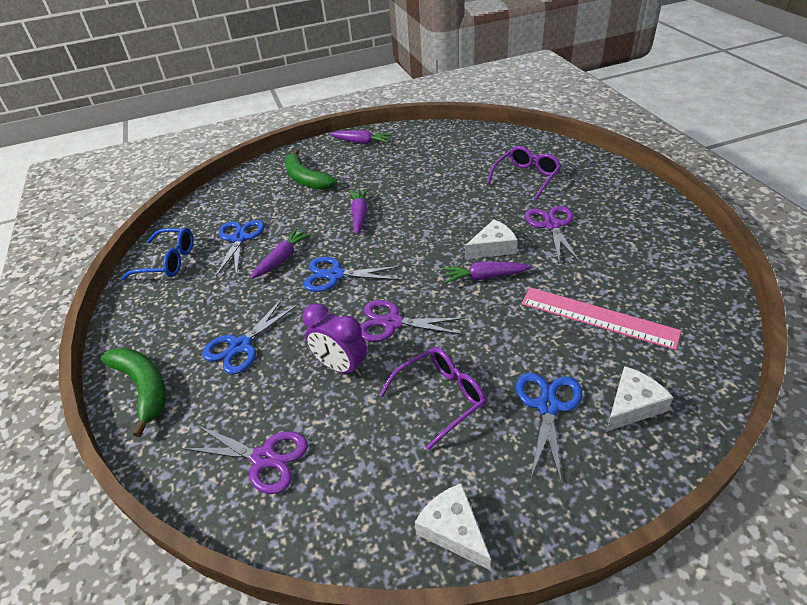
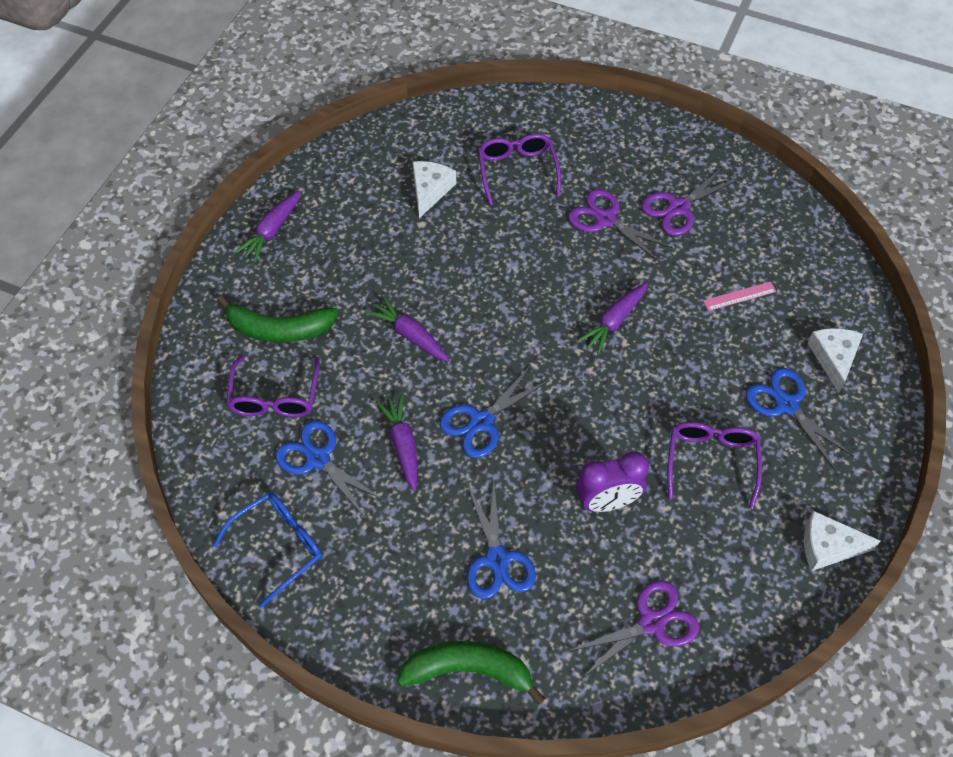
camera: 50 degrees left, 15 degrees up
(262, 203) = (275, 397): none -> purple glasses
(362, 142) = (272, 231): purple carrot -> purple carrot turned 150 degrees clockwise
(392, 323) = (595, 428): purple scissors -> purple scissors (678, 208)
(492, 247) = (584, 283): white cheese -> white cheese (430, 190)
(598, 317) = (739, 296): pink ruler -> pink ruler, size x0.48

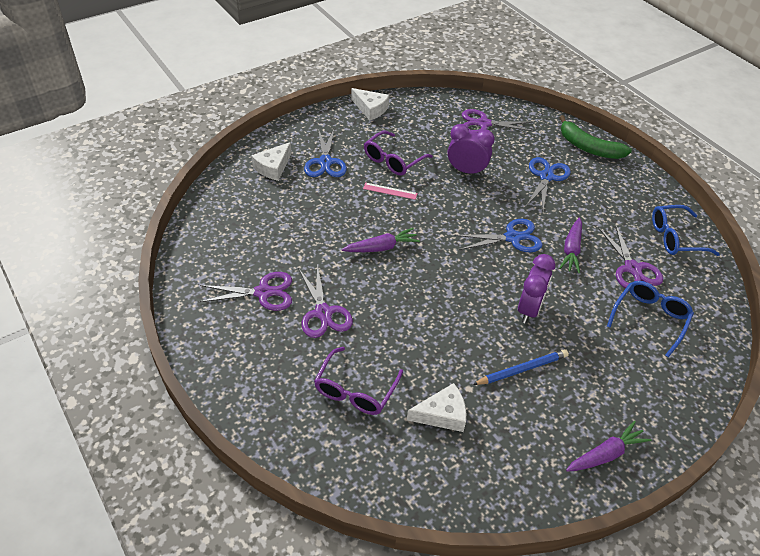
camera: 150 degrees left, 10 degrees down
(275, 397) = (650, 318): purple glasses -> blue glasses
(279, 329) = (630, 364): green banana -> none
(317, 459) = (632, 268): blue scissors -> purple scissors
(383, 267) = (522, 369): none -> blue pencil
(410, 335) = (529, 309): purple carrot -> purple clock
(430, 190) = (442, 414): white cheese -> white cheese turned 150 degrees counterclockwise
(739, 296) = (288, 221): pink ruler -> pink ruler (390, 191)

